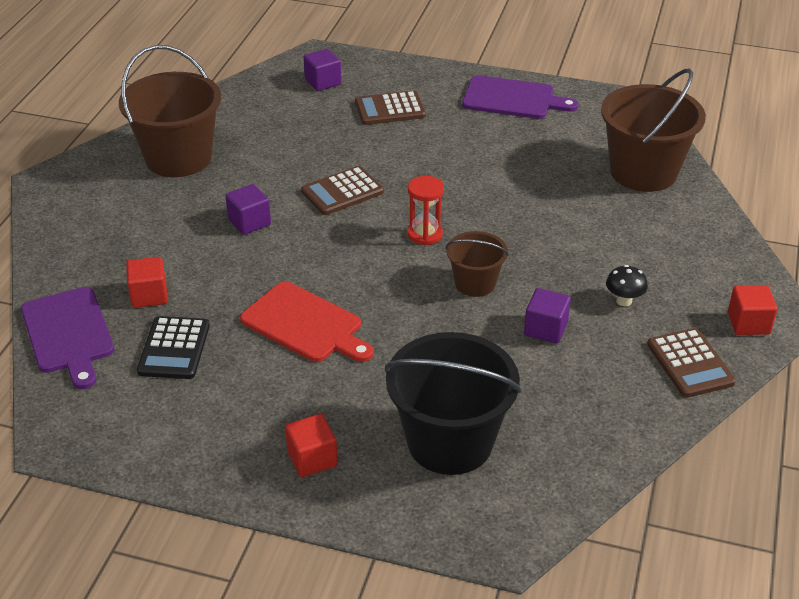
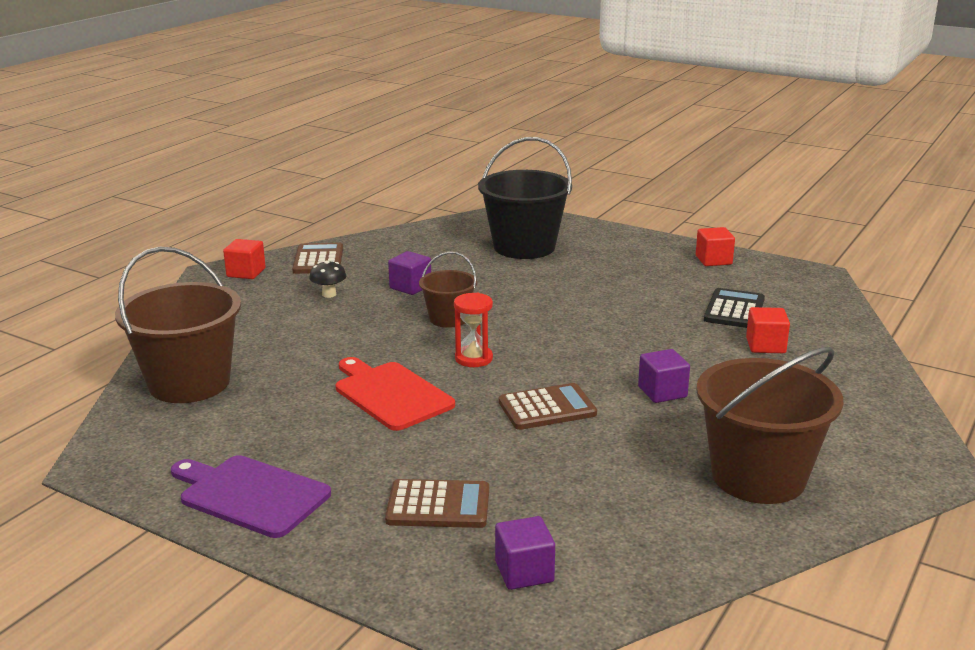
camera: 165 degrees left, 15 degrees down
(68, 334) = (836, 329): purple cutting board -> none
(305, 325) = (615, 311): red cutting board -> red cutting board (391, 394)
(312, 458) = (624, 250): red cube -> red cube (713, 260)

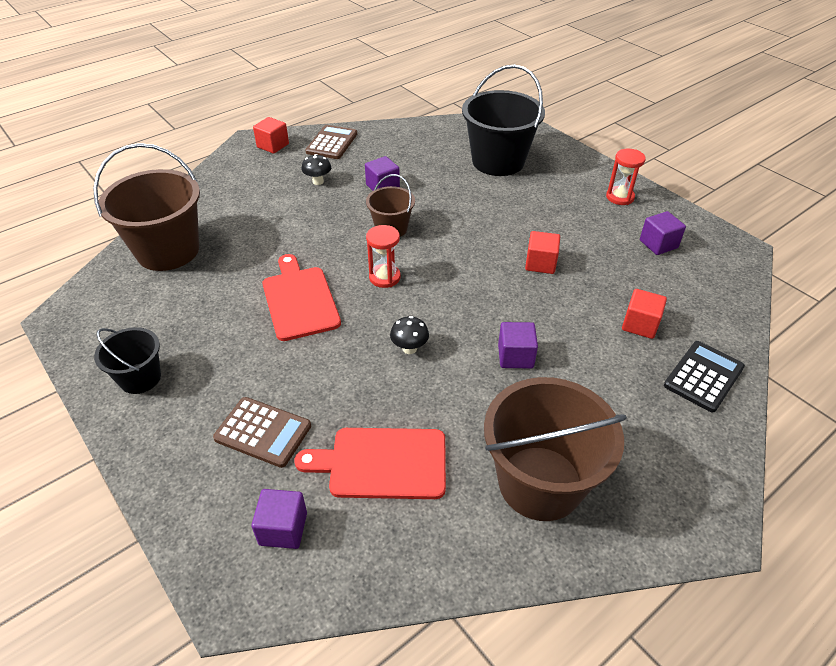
camera: 20 degrees right, 20 degrees up
(250, 494) = (140, 378): purple cutting board -> black bucket
(547, 408) = (409, 348): brown calculator -> black mushroom
(589, 499) = (382, 463): none -> red cutting board
(673, 255) = (620, 197): none -> red hourglass
(713, 260) = (652, 210): red cube -> red cube (540, 263)
(734, 310) = (636, 274): black calculator -> black calculator (703, 376)
(738, 284) = (658, 244): none -> purple cube

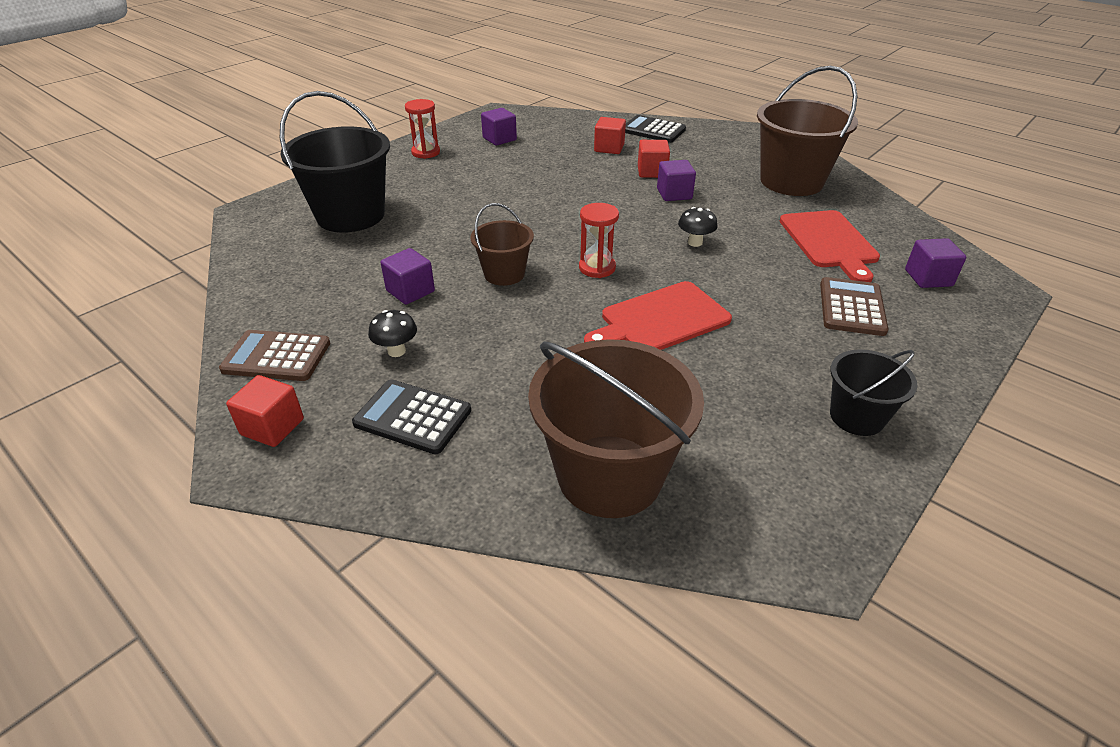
camera: 100 degrees left, 5 degrees down
(255, 186) = (412, 417): none -> black calculator
(540, 263) = (543, 187): red cube -> red cube (652, 172)

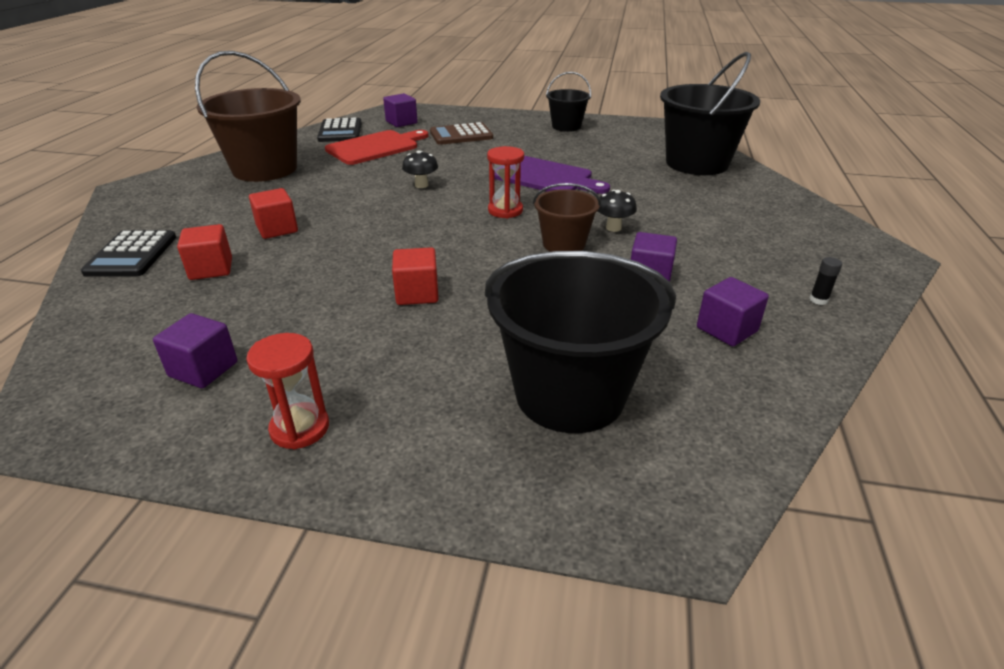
camera: 120 degrees left, 5 degrees down
(272, 427) = (858, 263): red cube -> red cube (417, 293)
(276, 357) = (818, 300): brown calculator -> black glue stick
(396, 351) = (721, 251): black mushroom -> black mushroom (613, 228)
(412, 417) = (759, 221): black calculator -> black calculator (340, 131)
(609, 475) = (696, 163): brown bucket -> black bucket
(660, 319) = (545, 177): red cutting board -> purple cutting board
(674, 194) = (329, 209): purple cube -> purple cube (726, 329)

